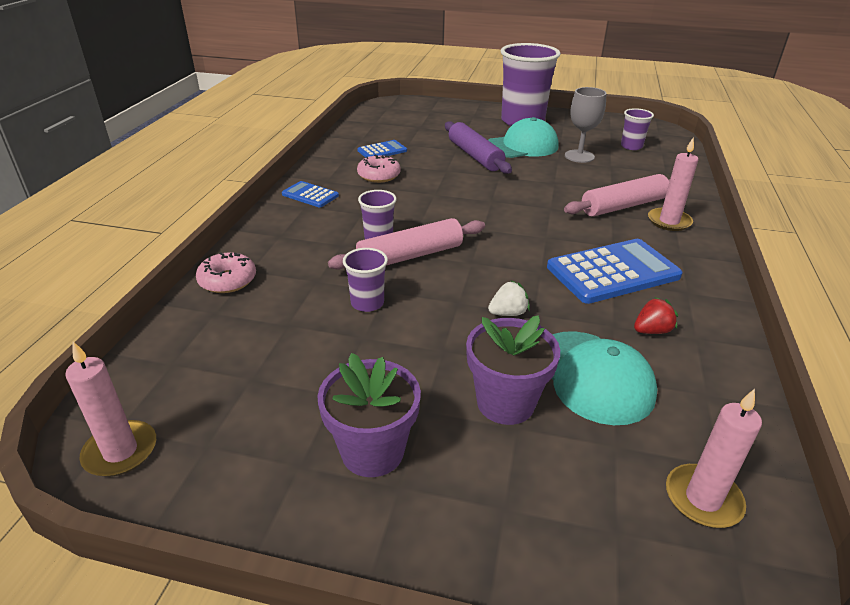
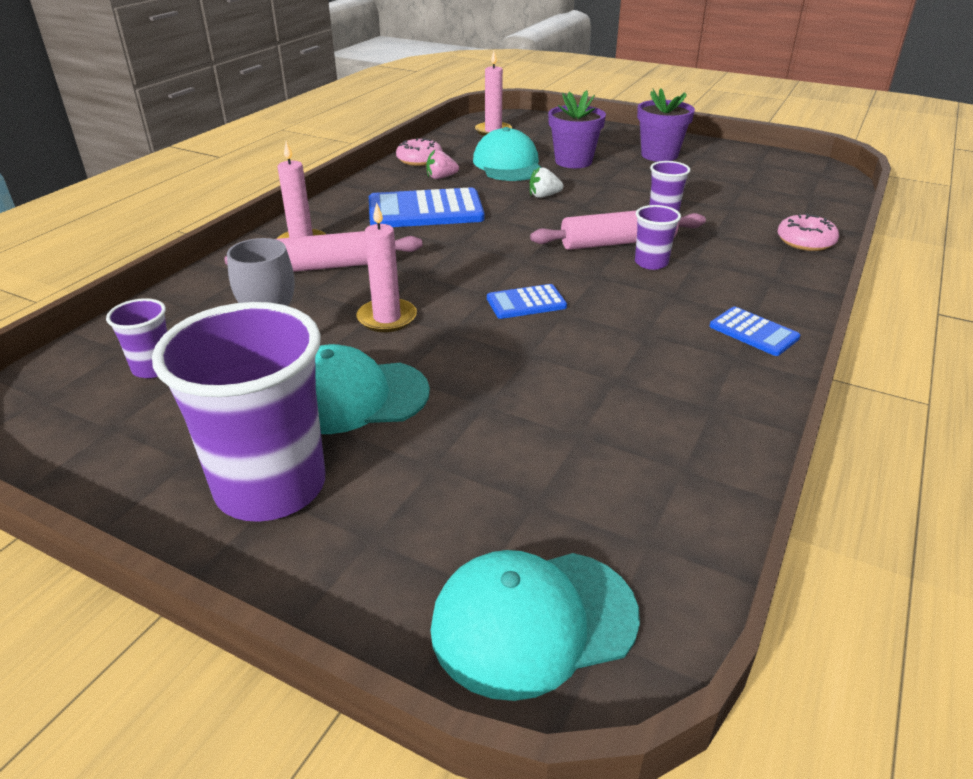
camera: 165 degrees left, 0 degrees up
(120, 451) = (810, 167): pink candle -> pink candle (387, 318)
(379, 175) = (646, 357): pink donut -> pink donut (419, 160)
(382, 151) = (636, 421): blue calculator -> blue calculator (526, 303)
(410, 108) = (533, 621): none -> turquoise cap
(474, 156) = (461, 382): purple rolling pin -> none
(651, 331) = (441, 177): red strawberry -> pink strawberry

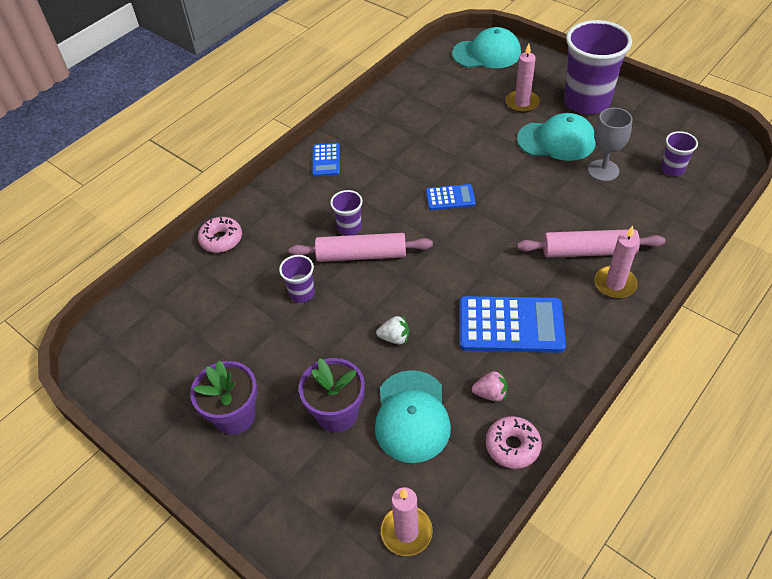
camera: 165 degrees left, 15 degrees up
(387, 318) = (541, 193): pink candle -> pink candle (522, 103)
(753, 332) = (326, 160): blue calculator -> blue calculator turned 150 degrees counterclockwise

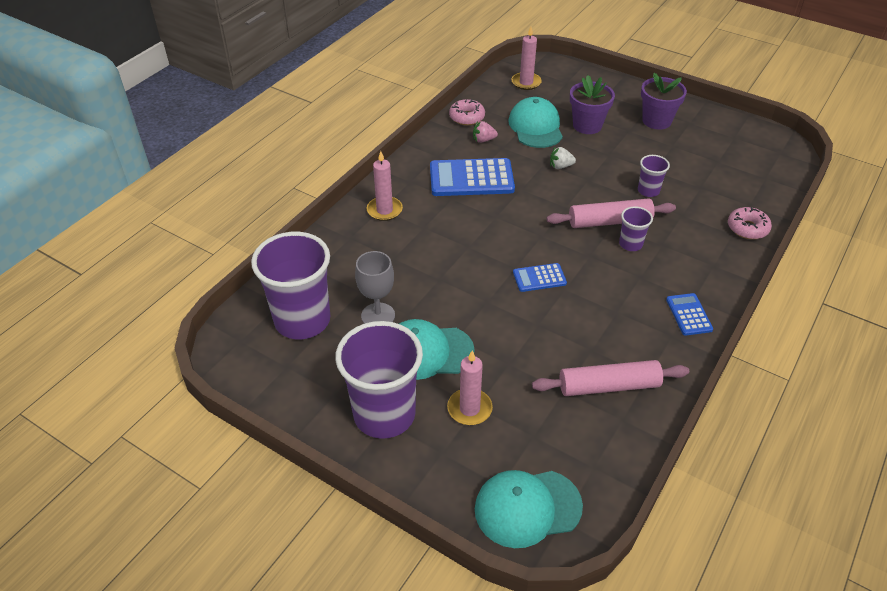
camera: 170 degrees right, 5 degrees down
(588, 251) = (404, 234): pink rolling pin -> pink rolling pin (608, 386)
(672, 169) = (302, 320): purple cup -> purple cup, size x2.18

